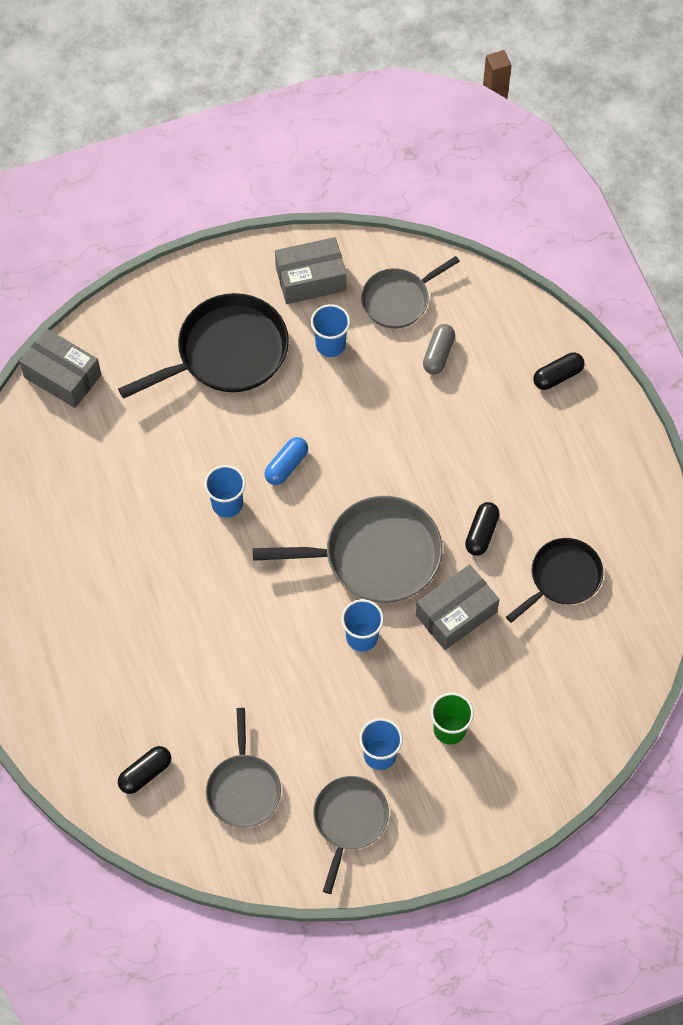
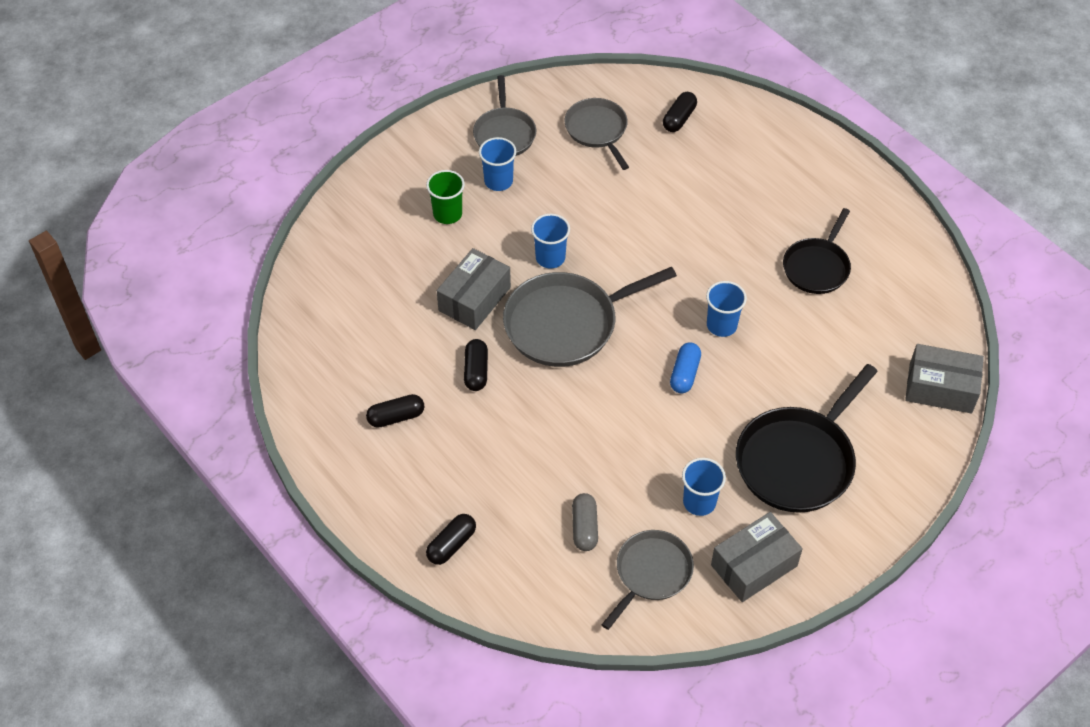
camera: 160 degrees right, 10 degrees down
(562, 578) = (387, 356): black pan -> black pan (817, 267)
(572, 511) = (396, 417): none -> black capsule

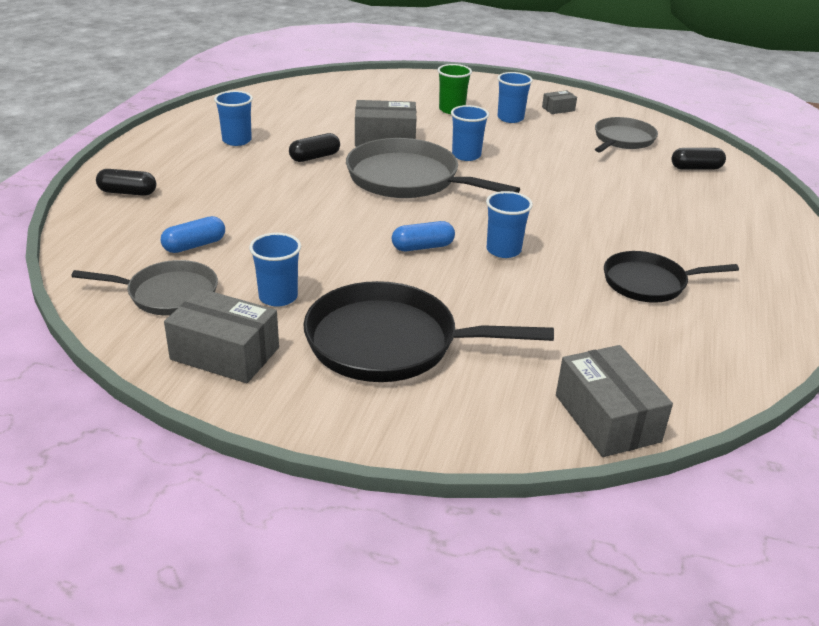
camera: 55 degrees right, 20 degrees down
(396, 417) = (237, 140): black capsule -> blue cup
(504, 134) = (558, 109): grey pan -> grey box
(584, 527) = (194, 245): grey capsule -> blue capsule

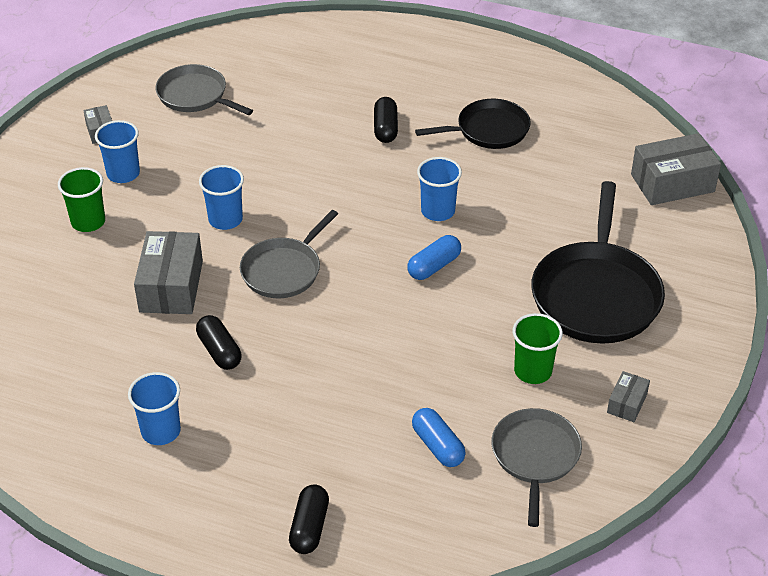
camera: 85 degrees left, 10 degrees up
(225, 353) = (627, 403): grey box -> grey box, size x0.50
(278, 297) = (533, 371): blue cup -> green cup
(408, 179) = (283, 270): grey pan -> grey pan, size x0.62
(422, 247) = (434, 266): blue capsule -> blue capsule turned 60 degrees clockwise
(648, 283) = (489, 130): black pan -> black pan turned 105 degrees counterclockwise
(696, 168) = (269, 59): black capsule -> black capsule (385, 128)

